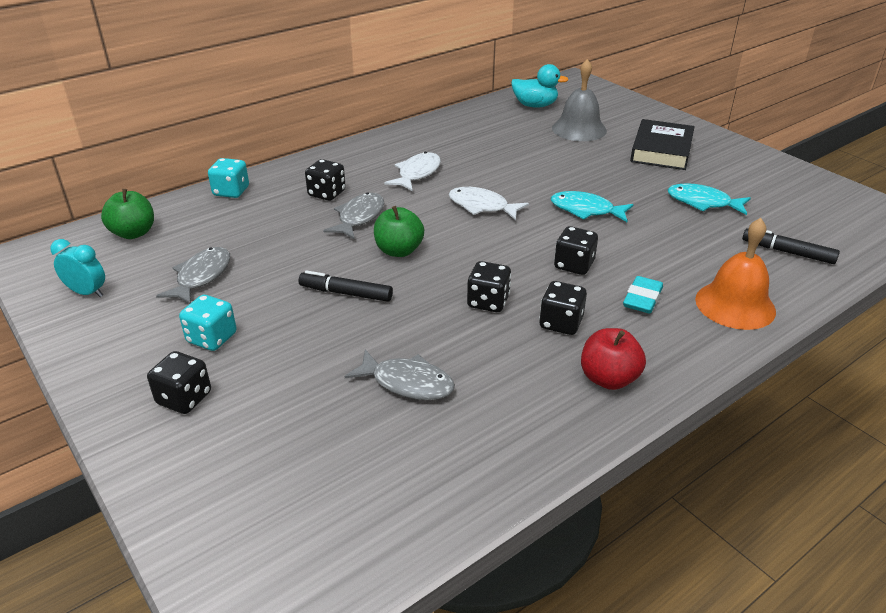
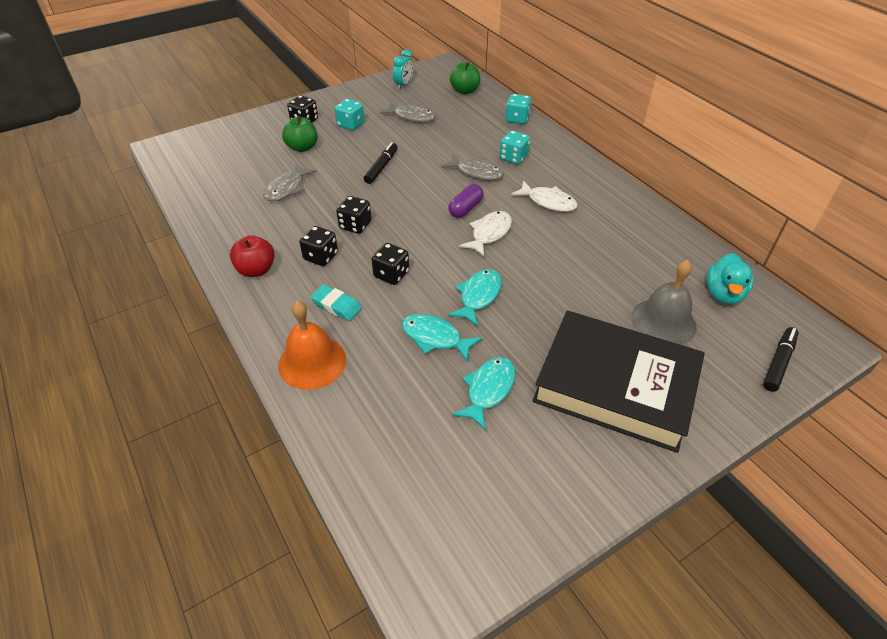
camera: 95 degrees right, 10 degrees up
(327, 193) = (513, 158): black dice -> turquoise dice
(399, 251) = (428, 189): green apple -> green apple (302, 148)
(437, 222) = (465, 209): none -> purple capsule
(656, 232) = (435, 338): none -> turquoise fish
(661, 150) = (615, 385): black book -> black book, size x1.63
(788, 252) = (382, 433): black marker -> black marker (778, 363)

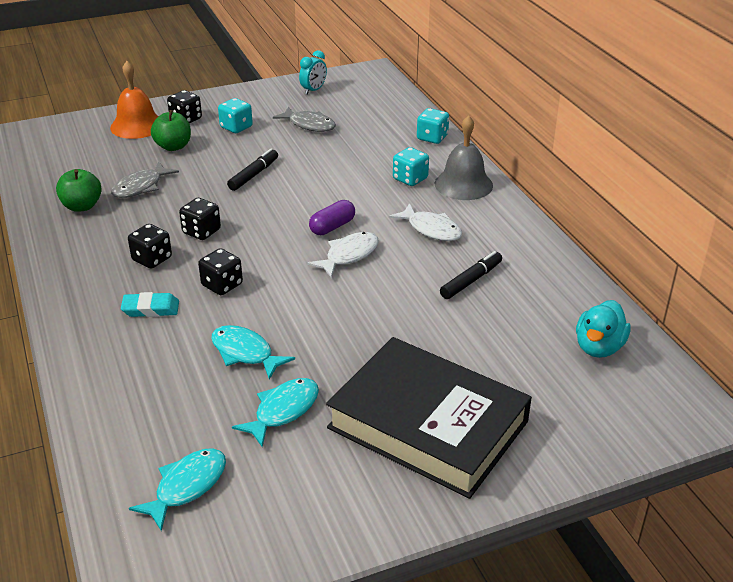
camera: 10 degrees right, 10 degrees down
(256, 270) = (78, 265): red apple -> none
(312, 362) = (104, 360): orange bell -> orange bell (137, 125)
(336, 305) = (151, 309): turquoise eraser -> turquoise eraser turned 45 degrees counterclockwise
(465, 91) = (382, 102): green apple -> green apple (82, 206)
(476, 172) = (360, 190): grey fish -> none
(478, 296) = (310, 317): turquoise fish -> turquoise fish (187, 487)
(663, 321) = (513, 367): grey bell -> grey bell (463, 184)
(778, 363) = (631, 426): black marker -> black marker (471, 281)

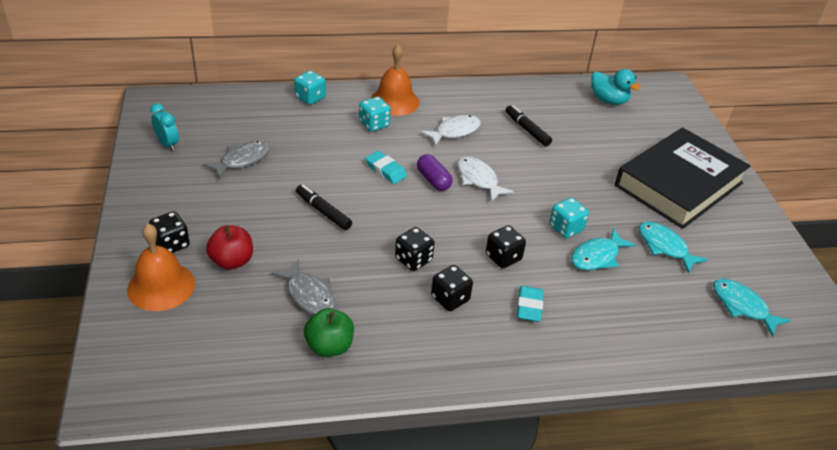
camera: 80 degrees left, 5 degrees up
(173, 146) = (232, 261): green apple -> red apple
(236, 127) = (216, 209): turquoise dice -> turquoise dice (565, 228)
(334, 197) = (385, 170): none -> turquoise eraser
(463, 184) = (394, 101): grey bell -> orange bell

